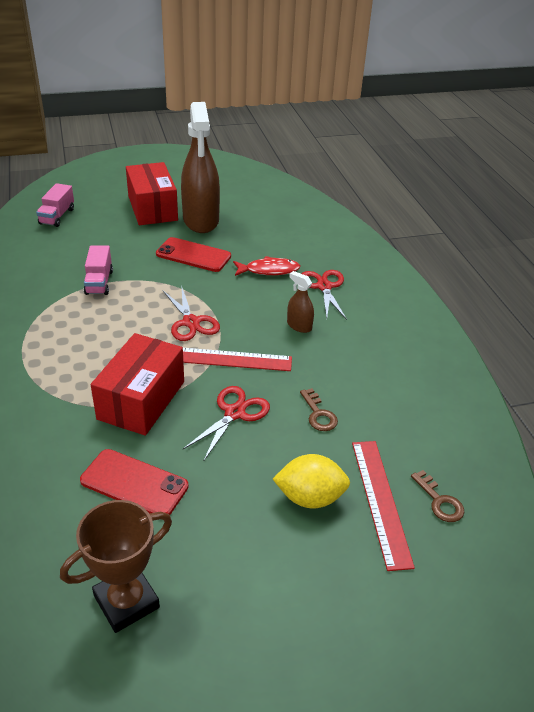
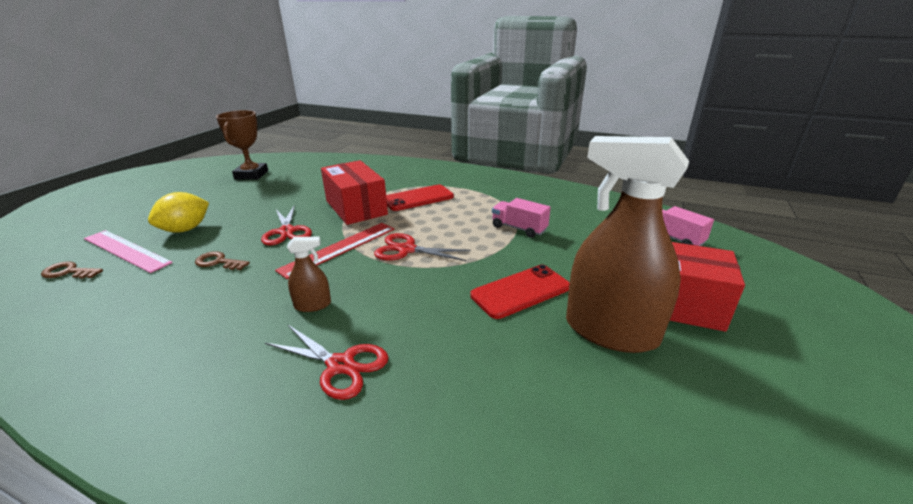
camera: 130 degrees right, 10 degrees down
(134, 483) = (302, 190): red phone -> red phone (418, 198)
(269, 270) = (430, 334): red fish -> none
(380, 501) = (126, 250): red ruler -> pink ruler

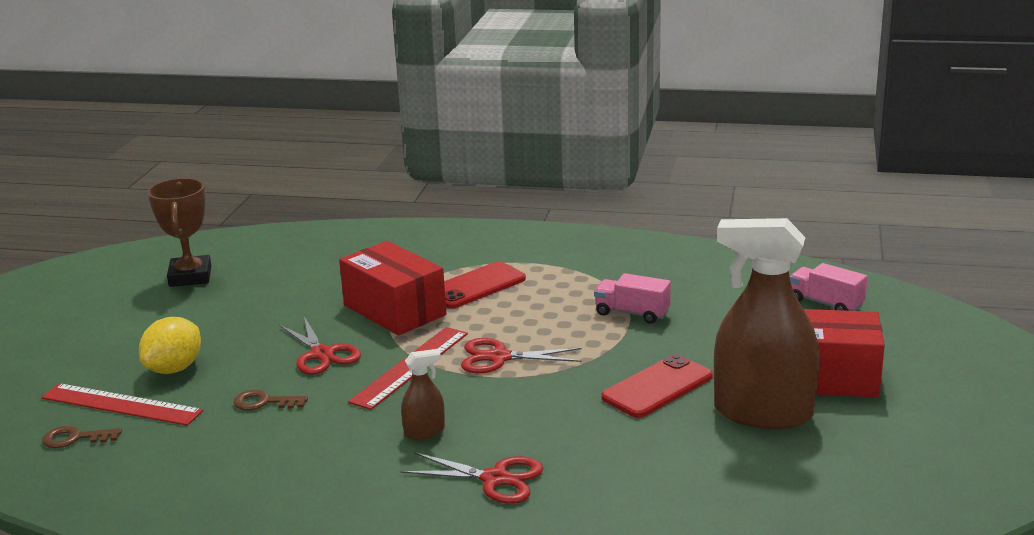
camera: 10 degrees left, 5 degrees down
(126, 250) = (121, 404): pink ruler -> red ruler

